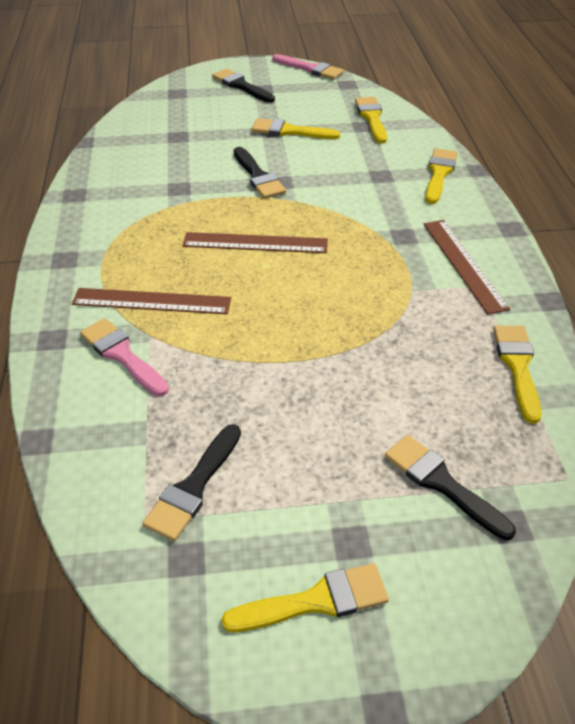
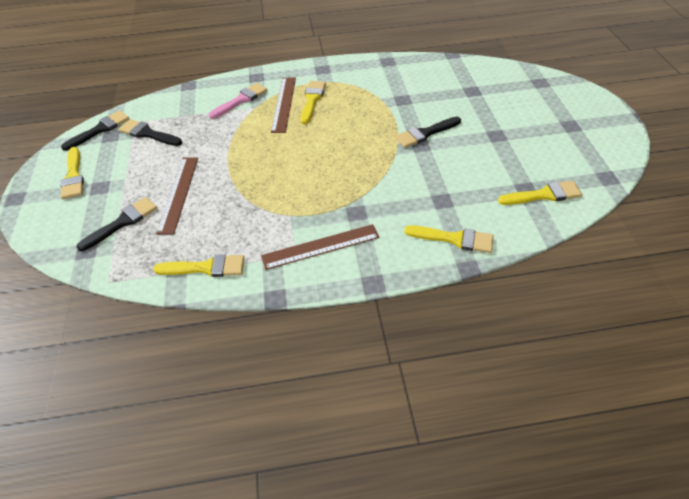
camera: 90 degrees right, 5 degrees up
(241, 86) = (569, 113): black brush -> black brush (100, 130)
(255, 243) = (342, 138): brown ruler -> brown ruler (178, 193)
(289, 131) = (499, 145): yellow brush -> yellow brush (312, 100)
(310, 69) = (627, 152): pink brush -> none

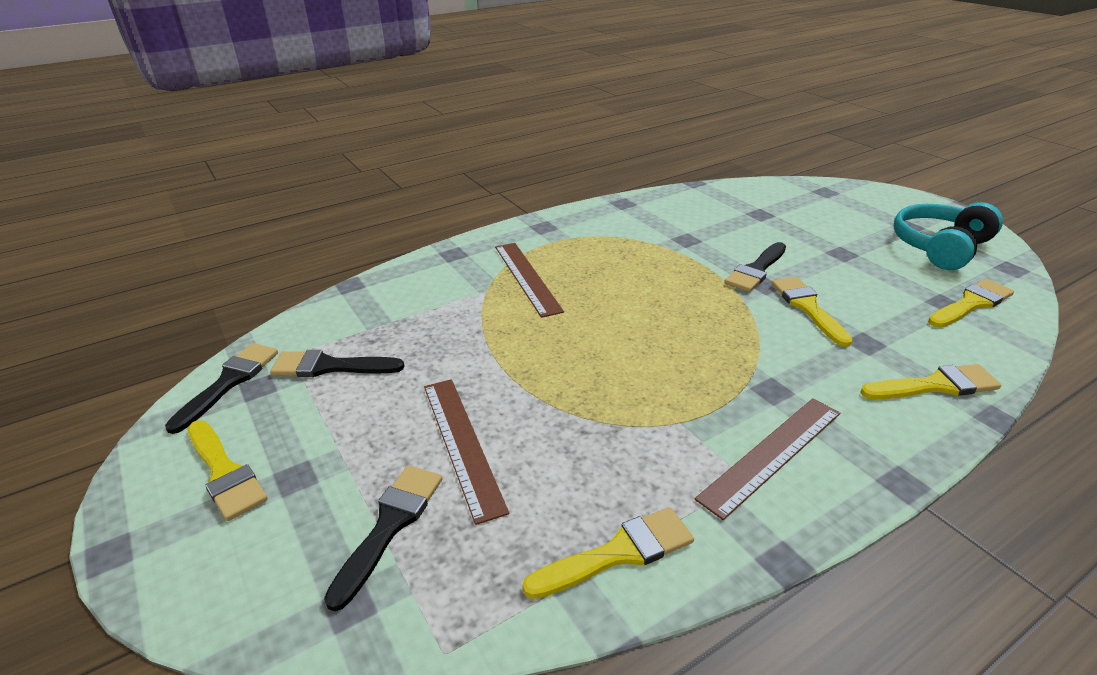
camera: 25 degrees left, 15 degrees down
(241, 100) = (455, 286): pink brush -> none
(312, 100) = (564, 264): yellow brush -> yellow brush (807, 307)
(573, 148) = (940, 247): none -> turquoise headphones

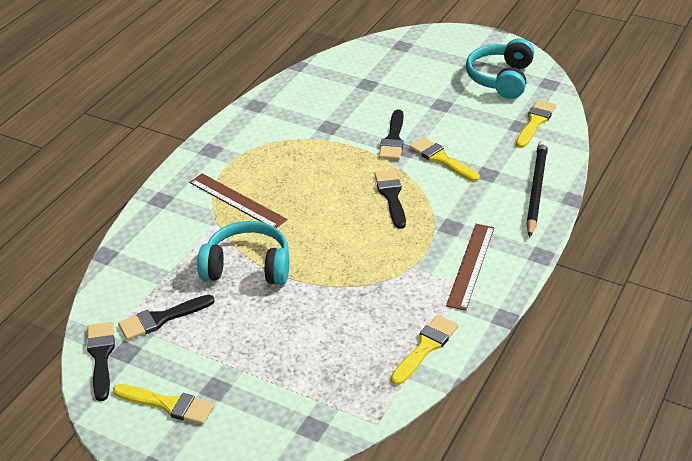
camera: 30 degrees left, 5 degrees up
(390, 525) = (297, 386): black brush -> black brush (391, 196)
(462, 444) = (297, 329): brown ruler -> none
(475, 346) = (247, 266): none -> turquoise headphones
(935, 385) = (536, 190): yellow brush -> black pencil

